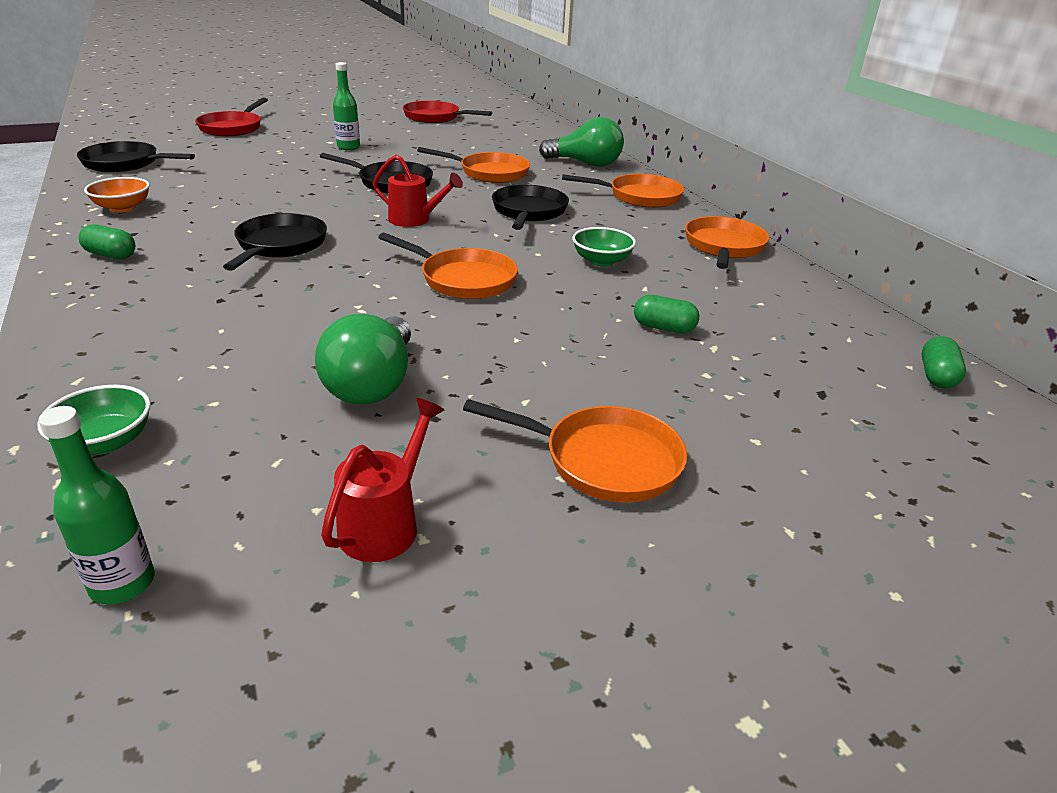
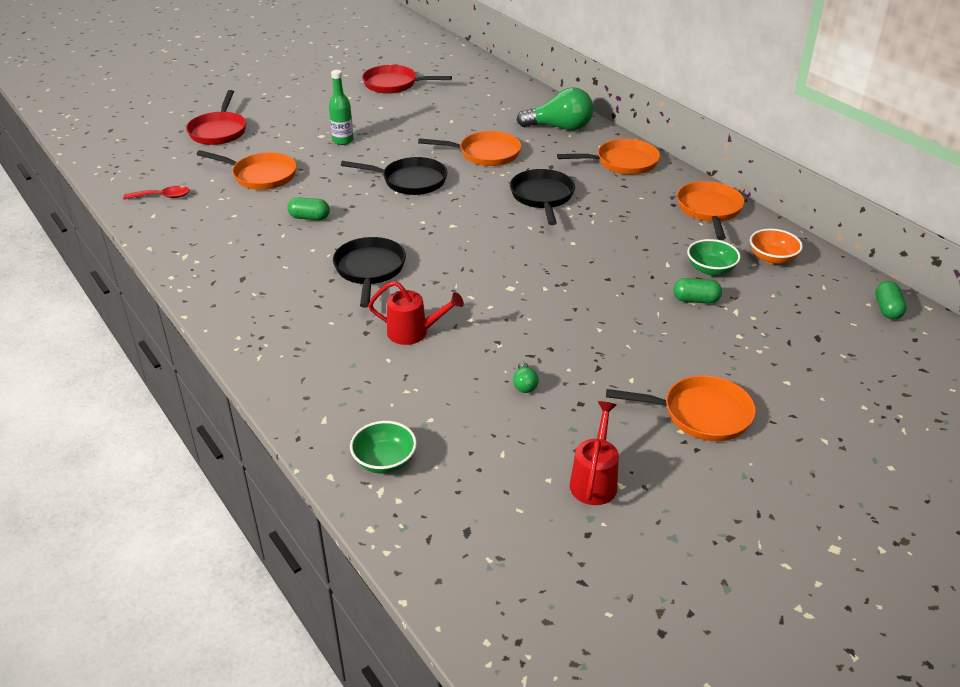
camera: 10 degrees left, 5 degrees up
(111, 255) = (246, 304): green capsule -> green capsule (309, 217)
(122, 584) = (472, 544): green bottle -> none
(123, 208) = (209, 251): orange bowl -> orange bowl (772, 258)
(125, 164) = (163, 196): black pan -> red spoon
(373, 384) = (524, 385): green light bulb -> green light bulb, size x0.42
(415, 220) = (457, 223): red watering can -> red watering can (414, 333)
(463, 279) = (531, 280): orange pan -> orange pan (261, 176)
(601, 261) = (624, 242): green bowl -> green bowl (710, 269)

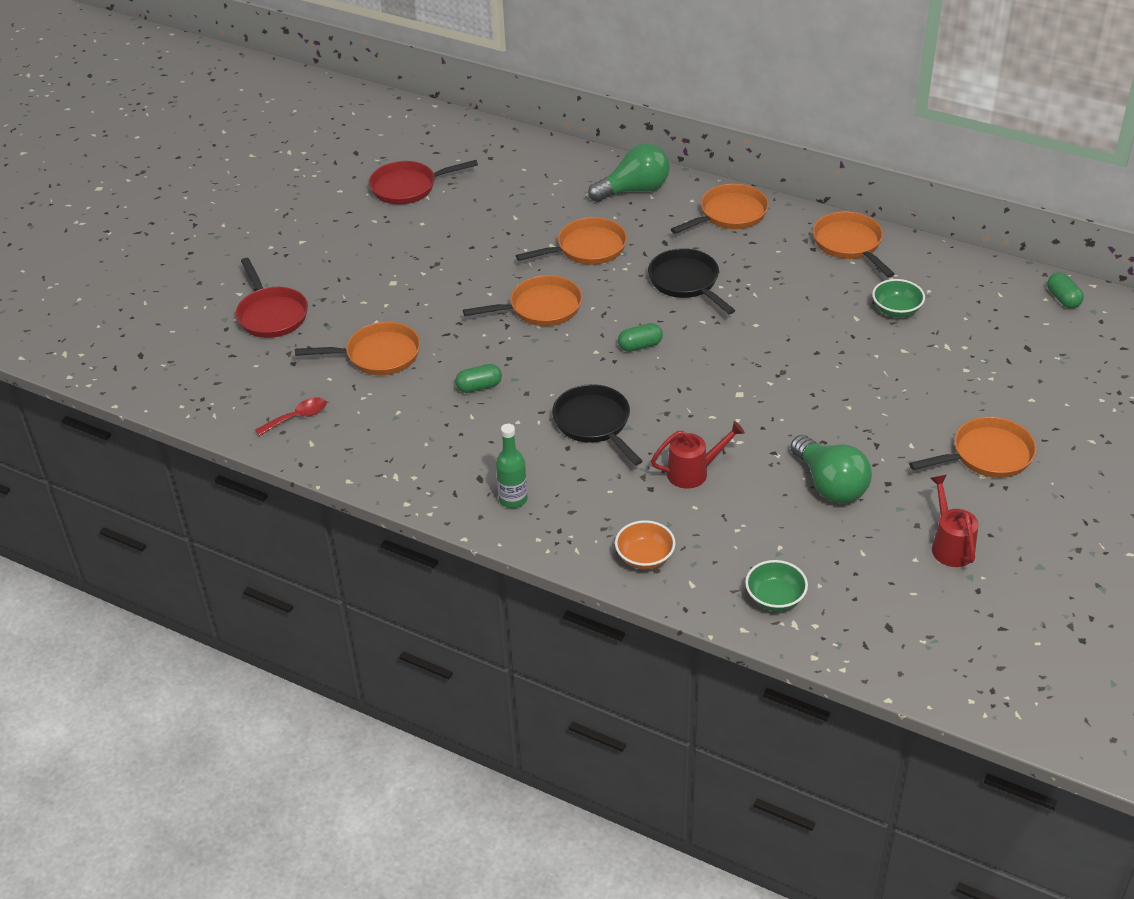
camera: 25 degrees left, 5 degrees up
(343, 140) = (423, 281): green bottle -> green bottle (513, 499)
(410, 181) = (541, 308): black pan -> orange pan
(524, 385) = (830, 484): green light bulb -> green light bulb, size x2.37
(695, 300) = (906, 347): green capsule -> green capsule (640, 346)
(772, 258) = (939, 279): orange bowl -> orange bowl (645, 557)

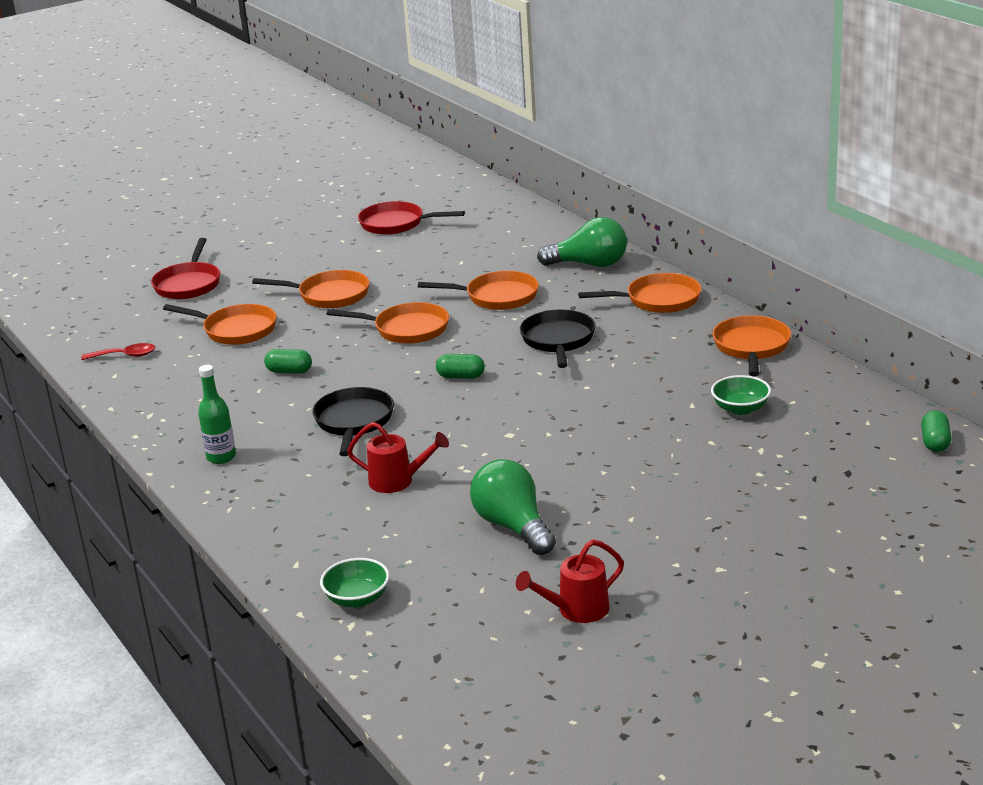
camera: 30 degrees right, 15 degrees down
(645, 557) = (279, 531): orange bowl -> none
(830, 484) = (513, 527): green light bulb -> green light bulb turned 150 degrees clockwise
(950, 545) = (576, 610): red watering can -> red watering can turned 135 degrees counterclockwise
(987, 455) = (701, 548): orange pan -> orange pan (329, 295)

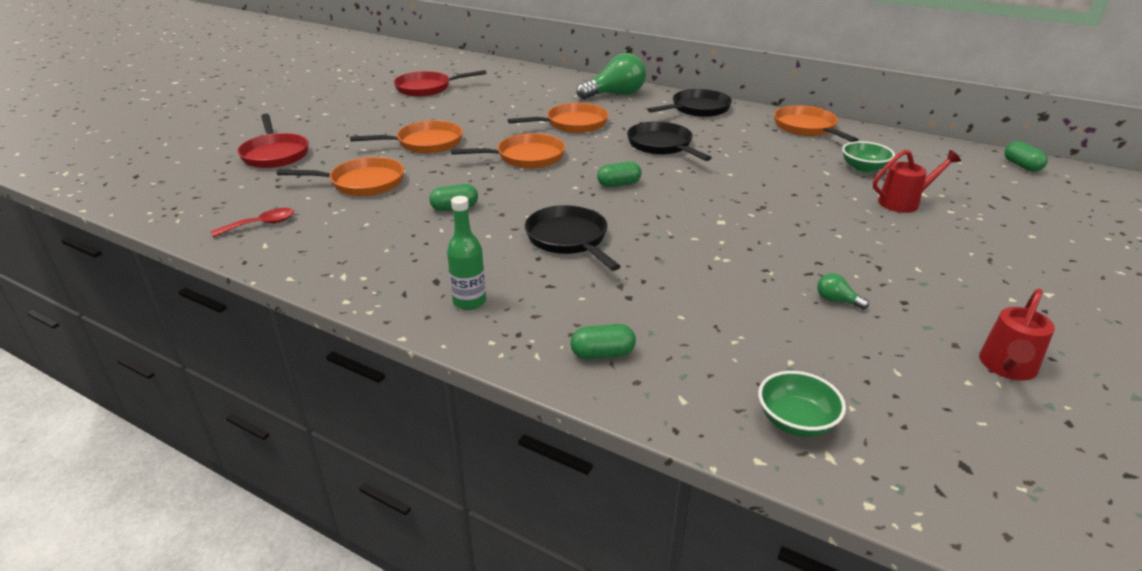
camera: 30 degrees left, 5 degrees up
(276, 519) = (602, 354): none -> green capsule
(398, 481) = (678, 284): red watering can -> red watering can (904, 202)
(513, 527) = (836, 300): green light bulb -> green light bulb, size x0.42
(658, 300) = (697, 109): orange pan -> black pan

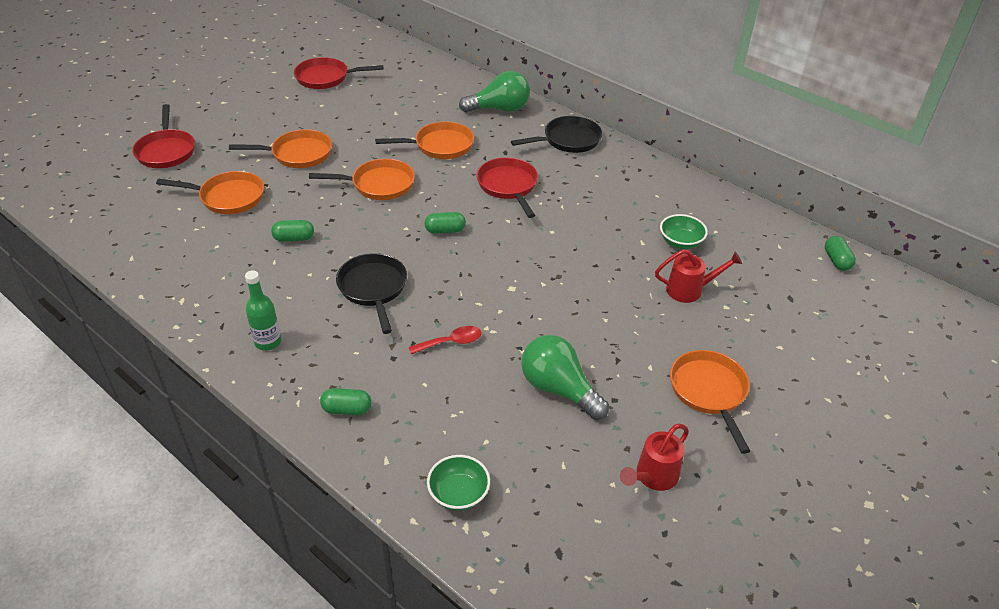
camera: 10 degrees right, 10 degrees up
(261, 224) = (134, 234): red spoon -> red spoon (451, 342)
(662, 145) = (508, 186): black pan -> red pan
(807, 128) = (660, 181): orange pan -> orange pan (709, 392)
(836, 300) = (559, 389): green light bulb -> green light bulb, size x2.37

